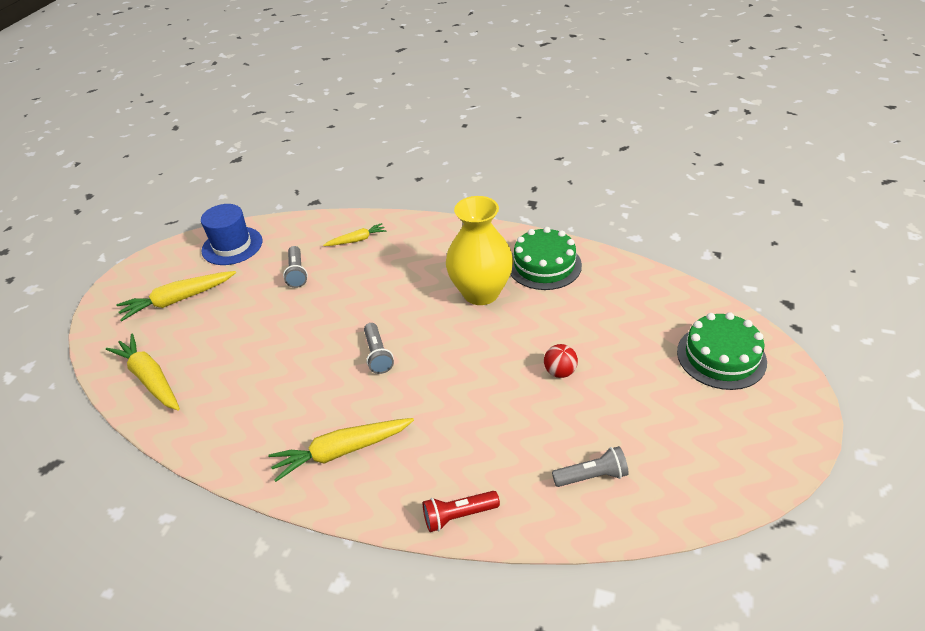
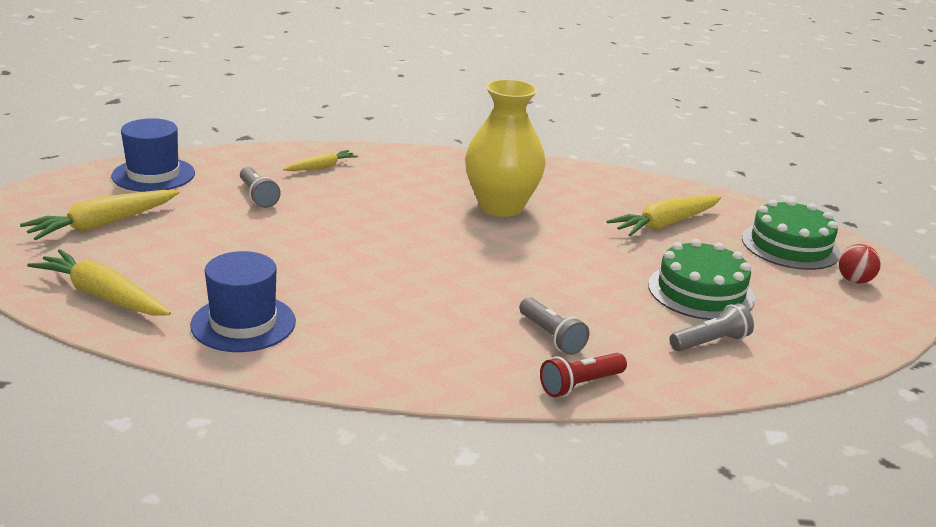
camera: 20 degrees left, 15 degrees down
(233, 417) = (243, 323): none -> blue hat
(341, 451) = (406, 343): yellow carrot -> yellow carrot (665, 224)
(378, 355) = (405, 261): grey flashlight -> grey flashlight (551, 336)
(544, 265) = (561, 183): green cake -> green cake (701, 291)
(560, 372) = (628, 265): red ball -> red ball (854, 280)

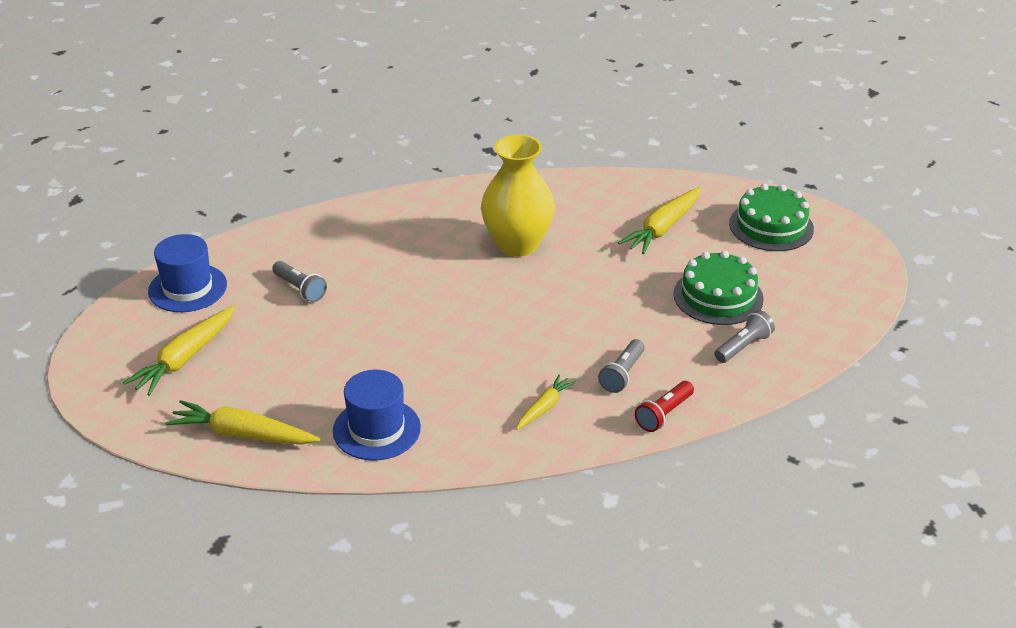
camera: 15 degrees left, 10 degrees up
(321, 167) = (334, 238): yellow carrot -> yellow carrot (544, 407)
(551, 336) = (622, 374): grey flashlight -> grey flashlight turned 75 degrees clockwise
(854, 280) = (831, 252): red ball -> none

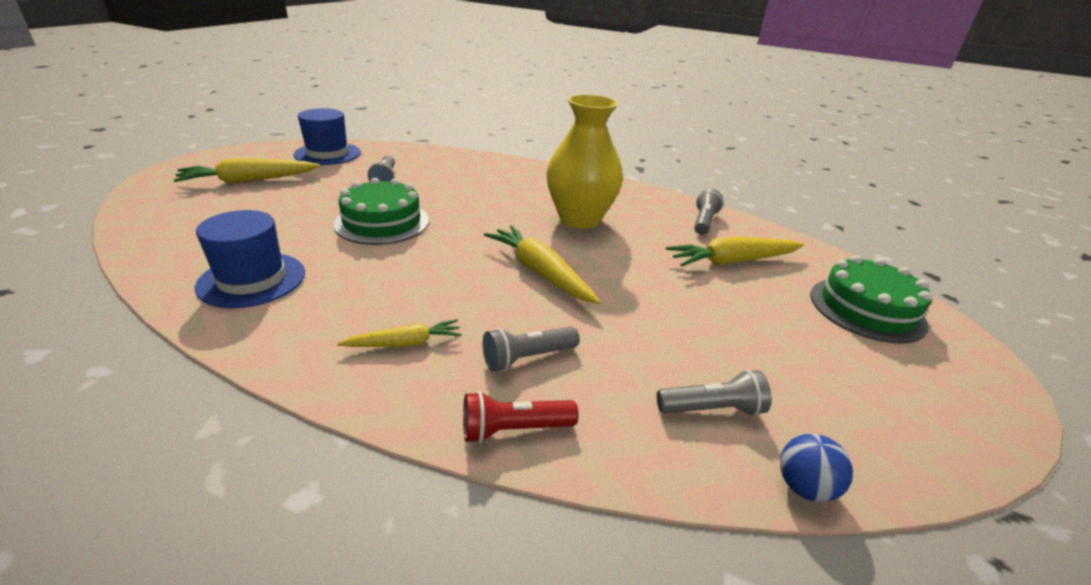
camera: 35 degrees right, 5 degrees down
(243, 434) = (176, 233): yellow carrot -> yellow carrot (540, 272)
(608, 196) = (703, 222): none -> grey flashlight
(718, 296) = (733, 341): green cake -> green cake (382, 222)
(812, 361) = (804, 487): none -> blue ball

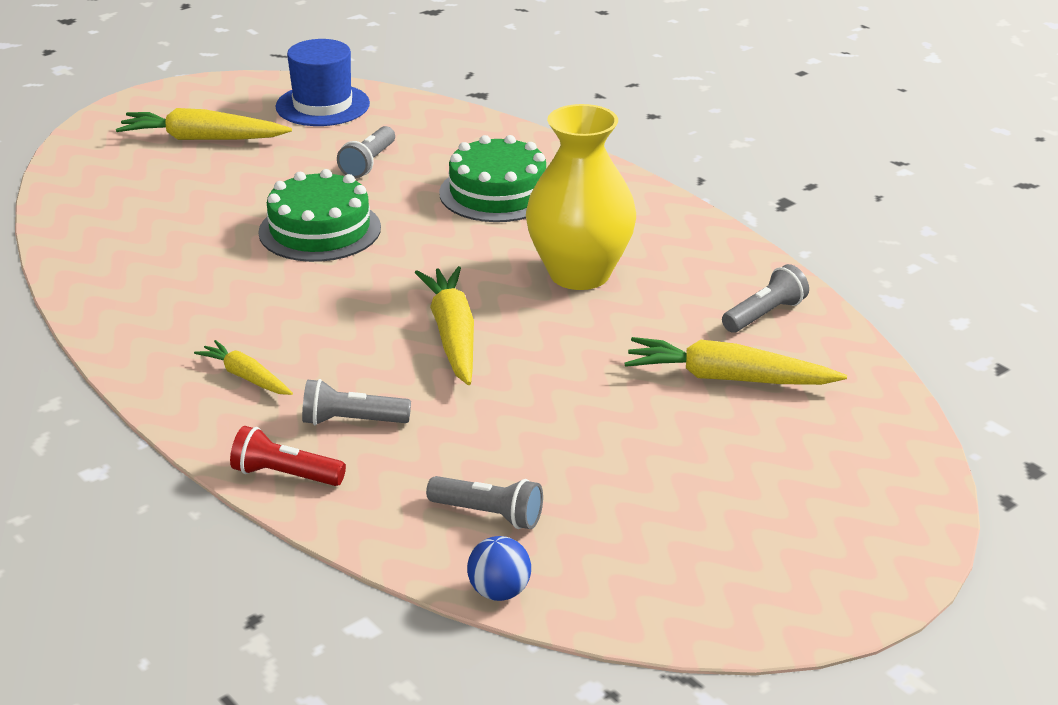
camera: 30 degrees right, 0 degrees up
(252, 279) = (143, 276): blue hat -> none
(405, 343) = (246, 377): yellow carrot -> yellow carrot turned 150 degrees counterclockwise
(866, 309) = (834, 479): green cake -> green cake (497, 193)

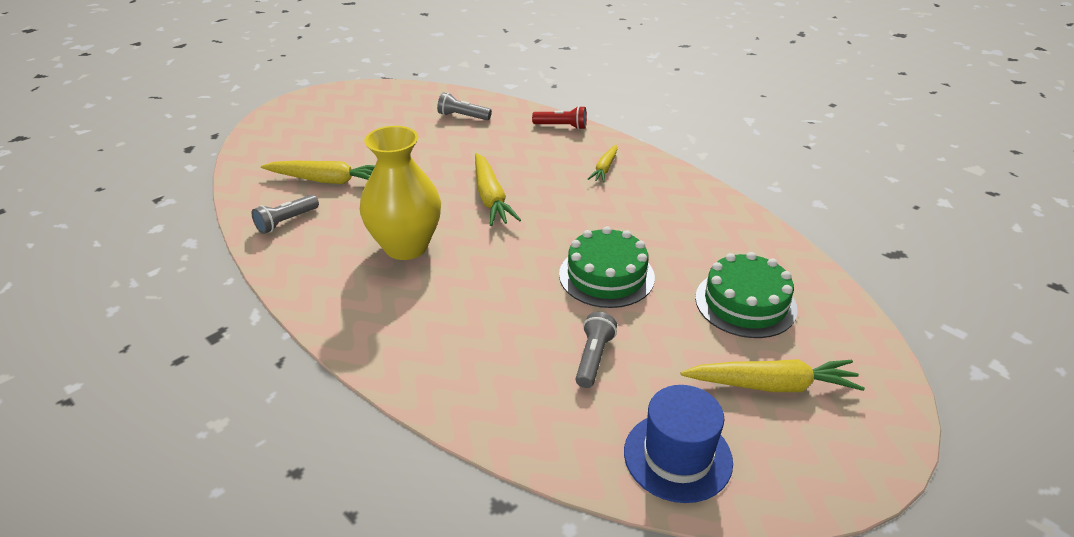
camera: 175 degrees right, 5 degrees up
(246, 377) = (604, 168): yellow carrot -> yellow carrot turned 75 degrees clockwise
(352, 421) = (537, 150): grey flashlight -> none
(497, 193) = (468, 325): green cake -> green cake (745, 303)
(499, 592) = (457, 93): blue ball -> none

